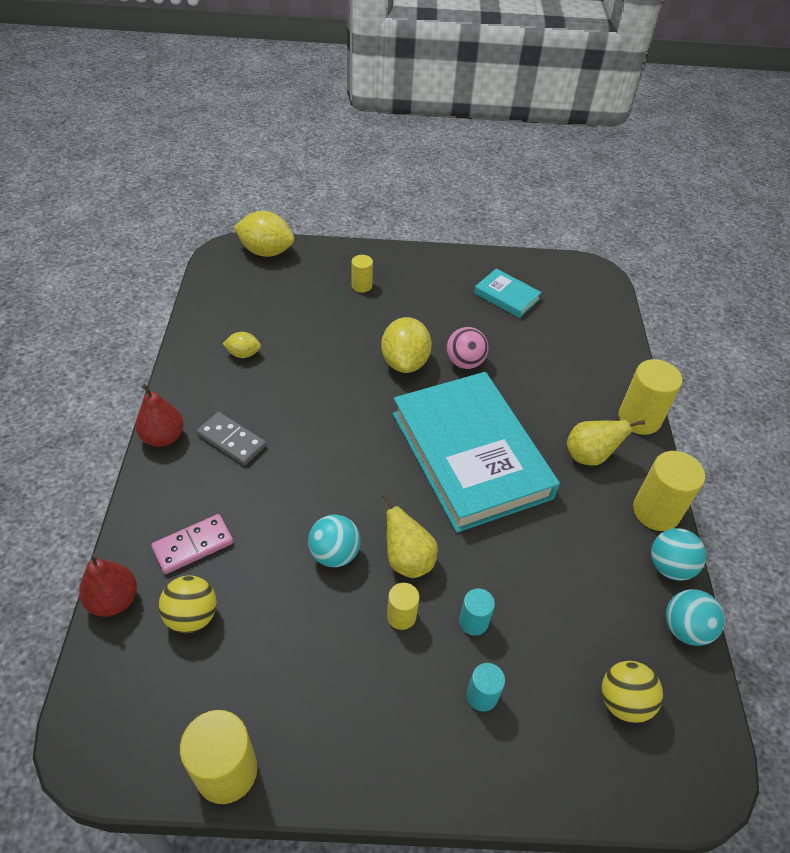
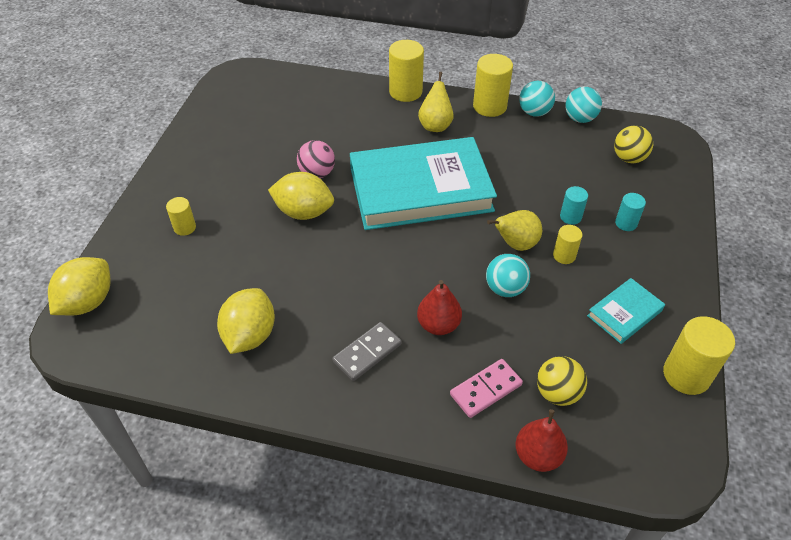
camera: 75 degrees left, 0 degrees up
(163, 437) = (349, 412): red pear -> red pear (438, 325)
(193, 546) = (486, 390): pink domino -> pink domino turned 75 degrees clockwise
(243, 354) = (250, 335): yellow lemon -> yellow lemon, size x1.90
(506, 296) = (244, 131): turquoise book -> turquoise book (624, 313)

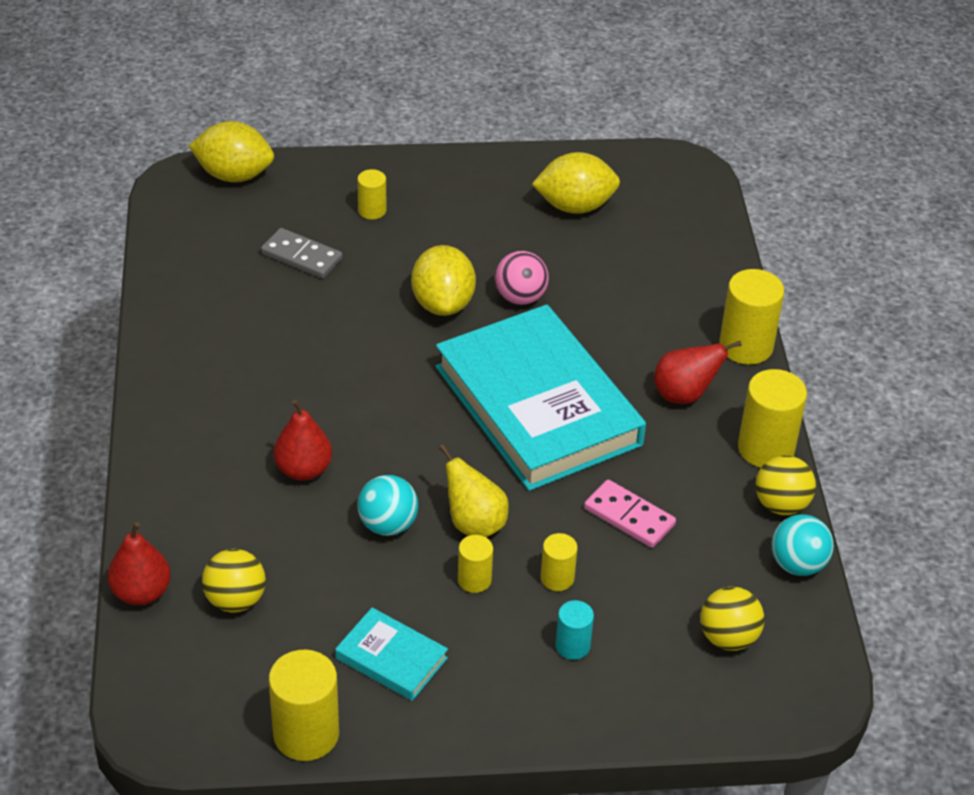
camera: 70 degrees right, 5 degrees down
(250, 335) = (232, 311): yellow lemon -> yellow lemon (575, 206)
(367, 353) = (239, 414): grey domino -> grey domino (301, 256)
(435, 125) = (684, 394): yellow pear -> red pear
(486, 390) = (219, 531): pink domino -> pink domino (629, 517)
(534, 112) = (781, 505): turquoise ball -> yellow ball
(570, 217) = (557, 578): turquoise cylinder -> yellow cylinder

